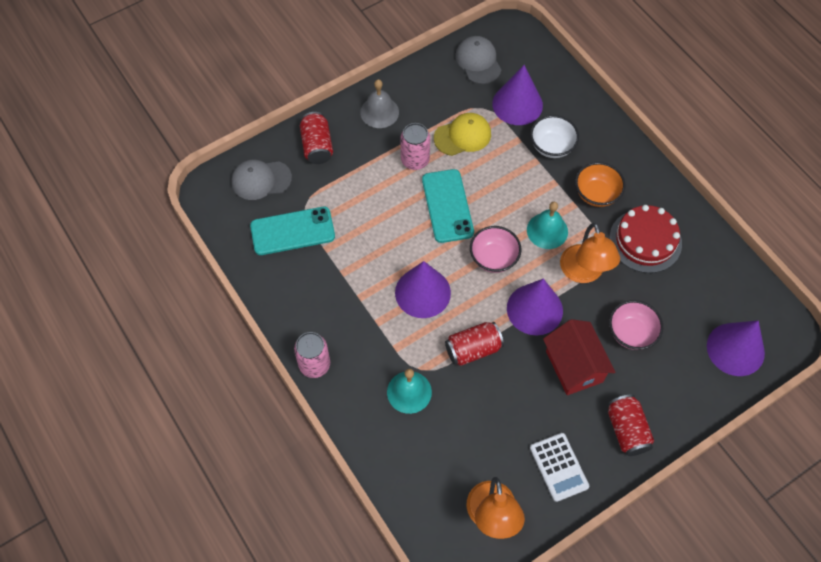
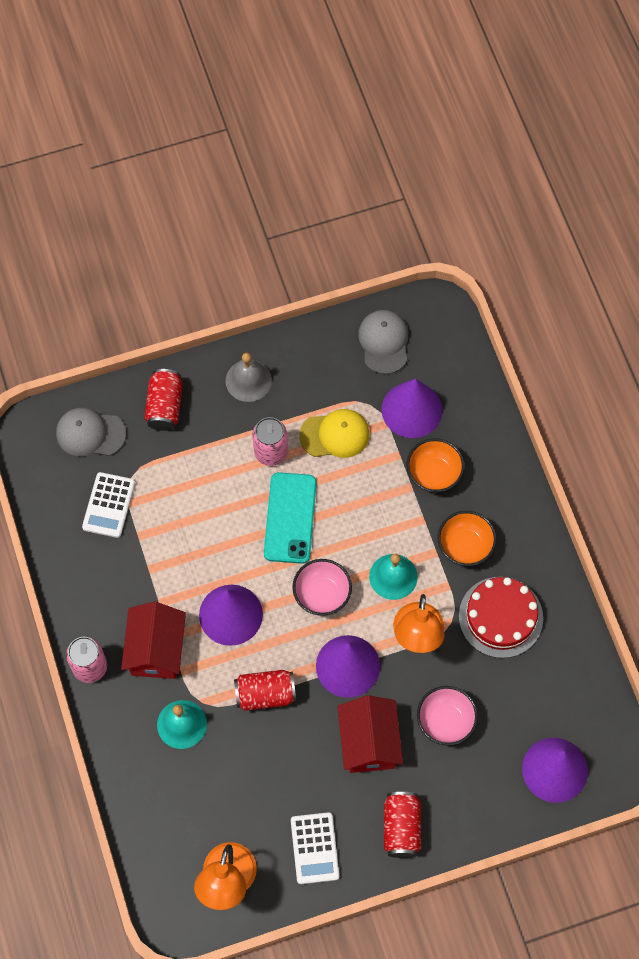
camera: 15 degrees right, 5 degrees up
(292, 231) = (108, 505): turquoise phone -> white calculator
(368, 336) = (156, 650): none -> red house
(552, 146) = (434, 474): white bowl -> orange bowl

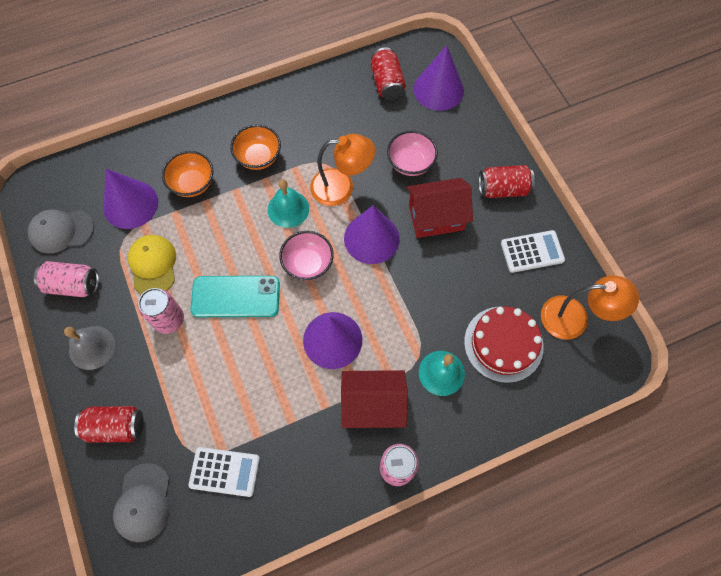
camera: 95 degrees left, 0 degrees up
(265, 694) = (404, 303): red can -> red can (387, 83)
(319, 358) = (73, 285): none -> pink can
(500, 617) = (319, 129): red cake -> red cake (503, 344)

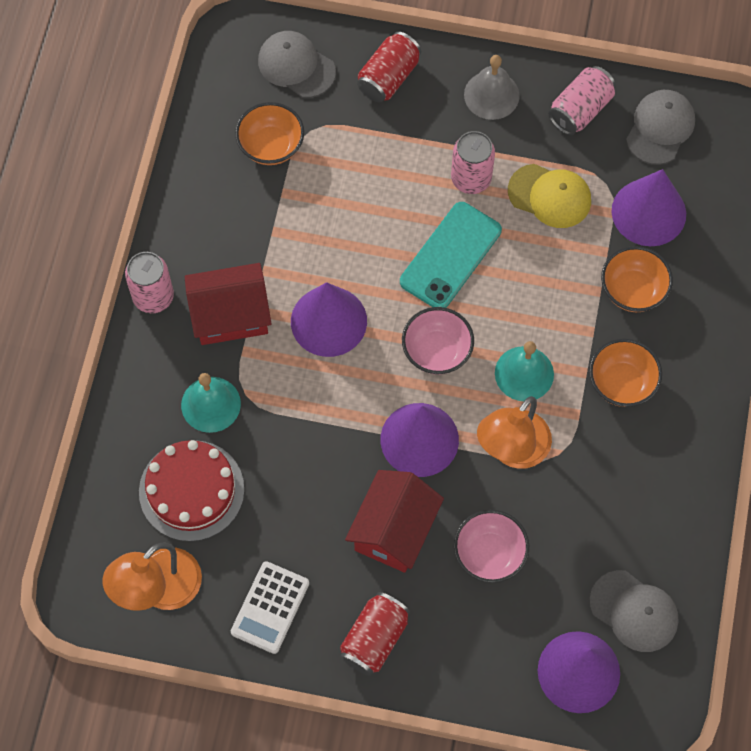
camera: 125 degrees right, 0 degrees up
(224, 472) = (271, 146): white calculator -> orange bowl
(373, 405) = (230, 315): red house -> red house turned 45 degrees clockwise
(387, 83) = (634, 611): red can -> grey cap

